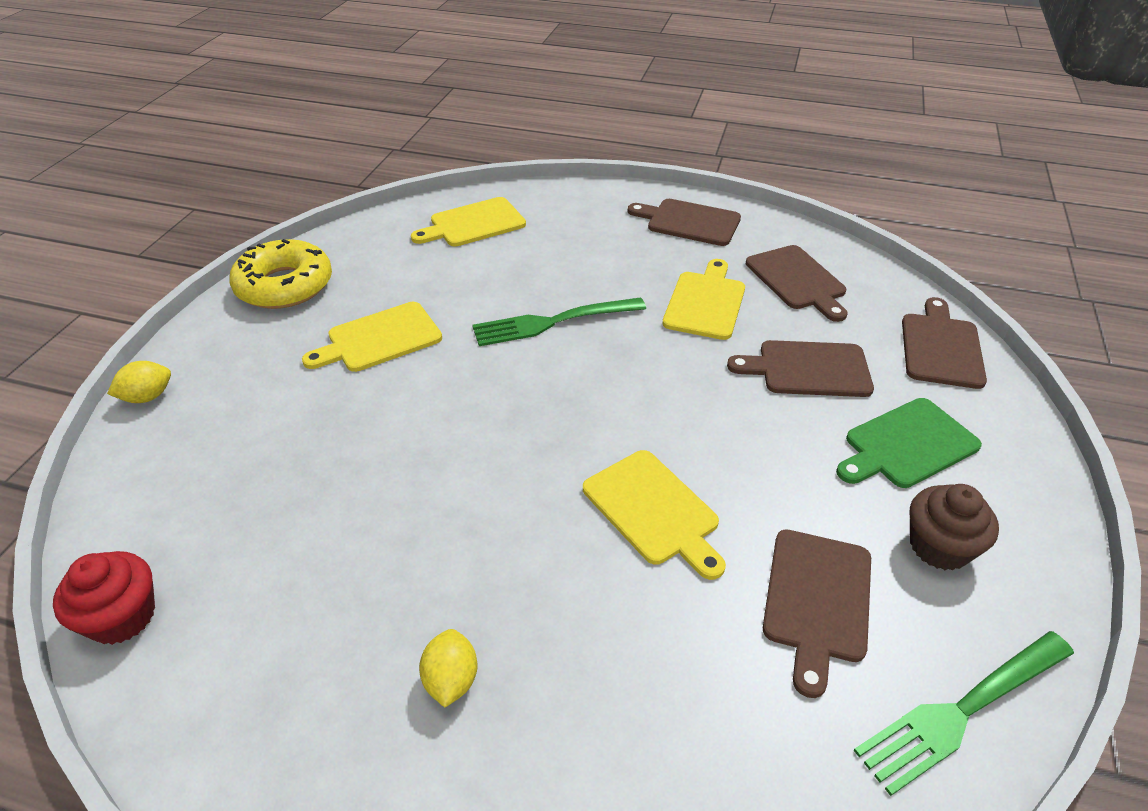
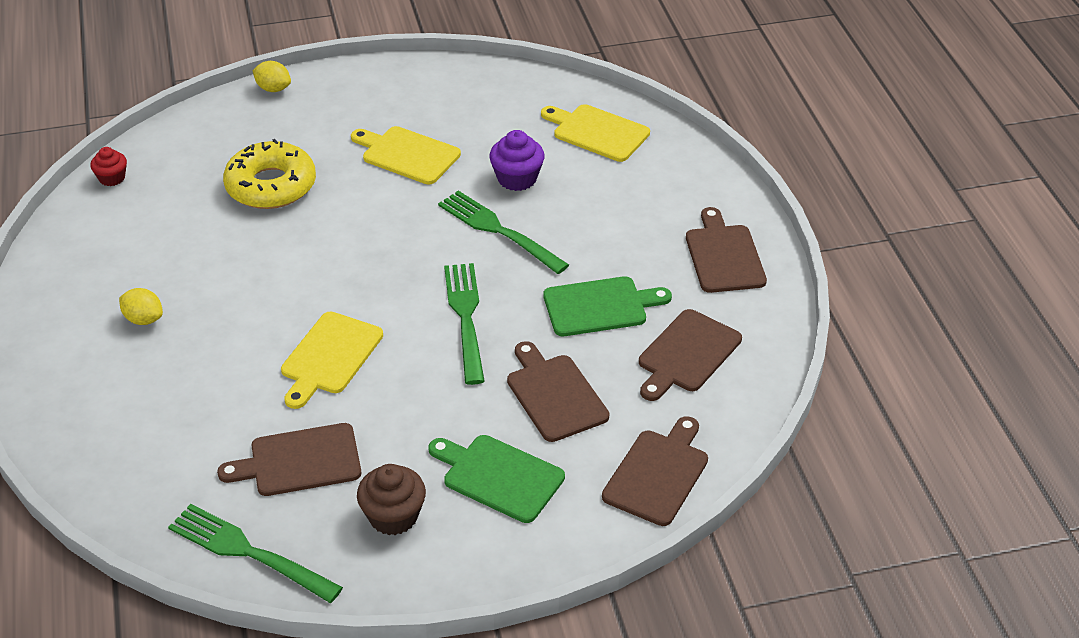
camera: 60 degrees right, 0 degrees up
(122, 616) = (112, 178): red cupcake -> red cupcake, size x0.65
(284, 286) = (430, 81): yellow donut -> yellow donut (271, 186)
(451, 680) = (144, 319): yellow lemon -> yellow lemon turned 60 degrees clockwise
(489, 286) = (517, 178): none -> purple cupcake
(662, 386) = (466, 317): none -> green fork
(705, 302) = (599, 306): yellow cutting board -> green cutting board
(941, 347) = (658, 474): brown cutting board -> brown cutting board turned 45 degrees counterclockwise

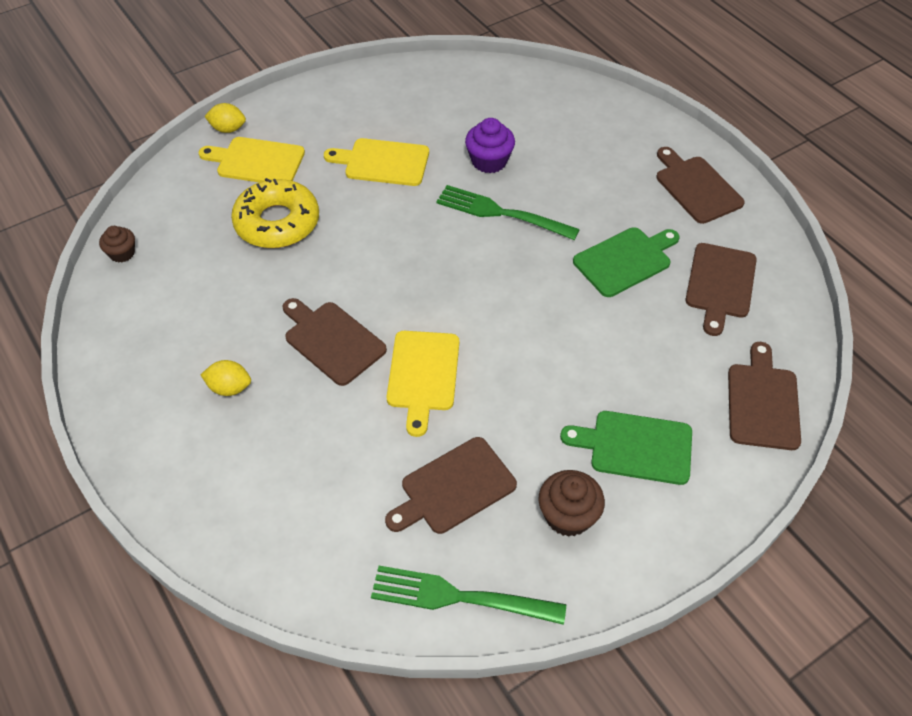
camera: 20 degrees left, 10 degrees up
(112, 178) = (122, 253): red cupcake -> brown cupcake
(466, 317) = (520, 302): green fork -> none
(554, 395) = (636, 354): brown cutting board -> brown cutting board (332, 341)
(597, 132) = (531, 103): yellow cutting board -> yellow cutting board (257, 161)

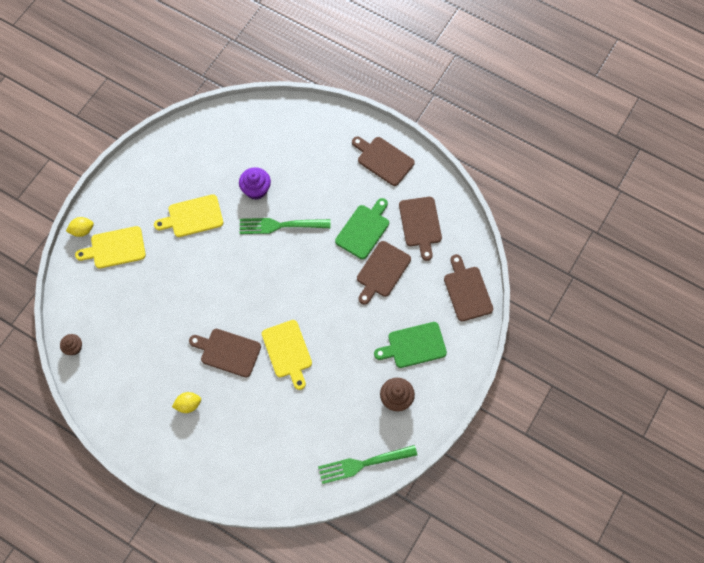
camera: 25 degrees left, 15 degrees up
(277, 222) = (153, 287): yellow donut -> none
(454, 488) = (334, 409): brown cutting board -> brown cutting board (382, 271)

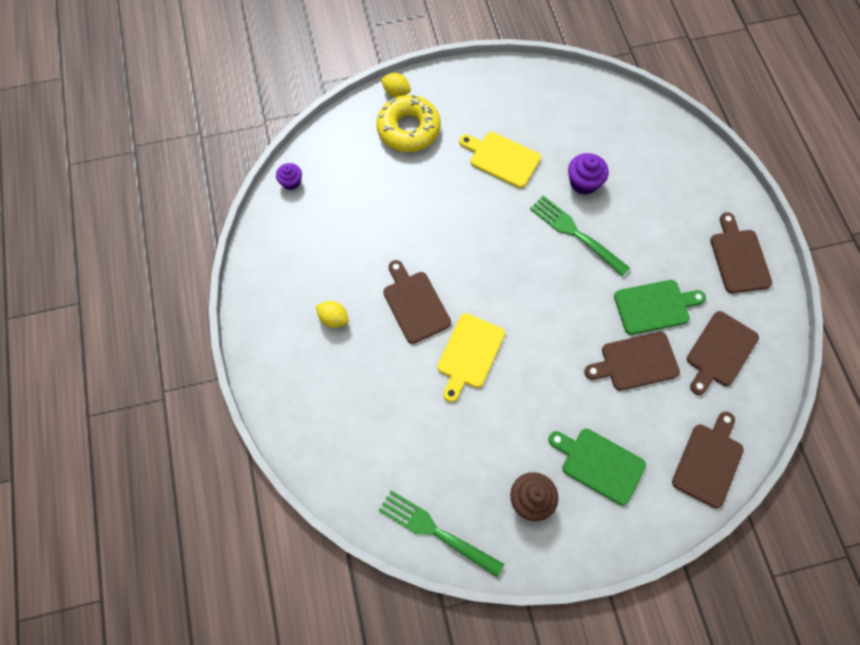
camera: 45 degrees right, 0 degrees up
(73, 348) = (291, 182): brown cupcake -> purple cupcake
(115, 248) = (408, 129): yellow cutting board -> yellow donut

